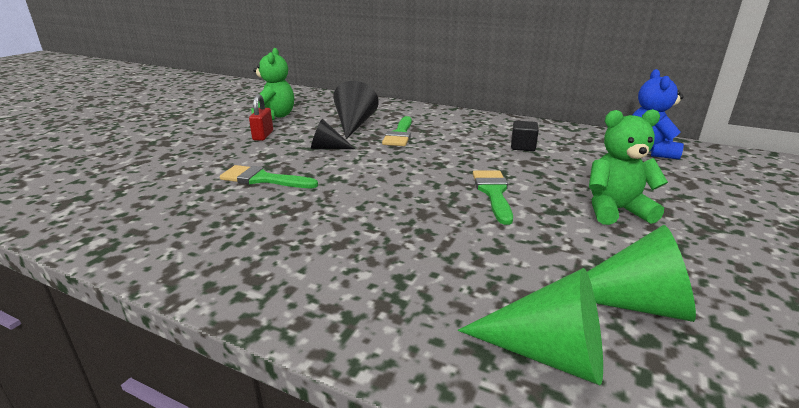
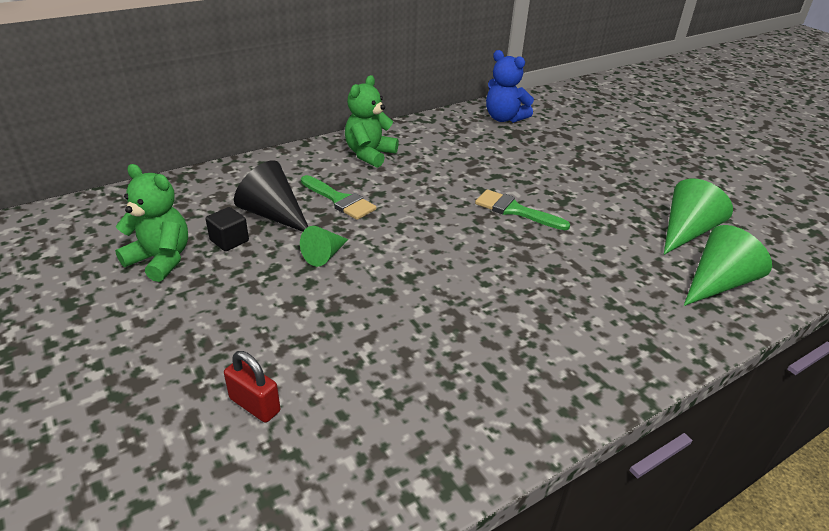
camera: 60 degrees left, 10 degrees up
(263, 135) = (224, 288): red padlock -> red padlock (255, 405)
(263, 179) = (366, 324): green brush -> none
(327, 148) = (324, 255): black cone -> green cone
(523, 147) = (442, 157): black cube -> black cube (229, 241)
(615, 210) = (580, 179): green teddy bear -> green teddy bear (369, 154)

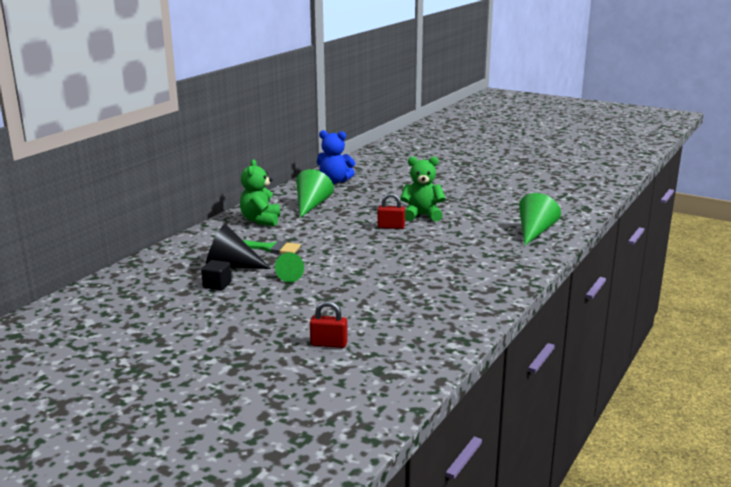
camera: 25 degrees left, 15 degrees down
(161, 260) = (180, 305): green teddy bear -> green teddy bear (422, 215)
(515, 210) = (391, 227): green brush -> red padlock
(686, 232) = (500, 214): green cone -> green cone (311, 205)

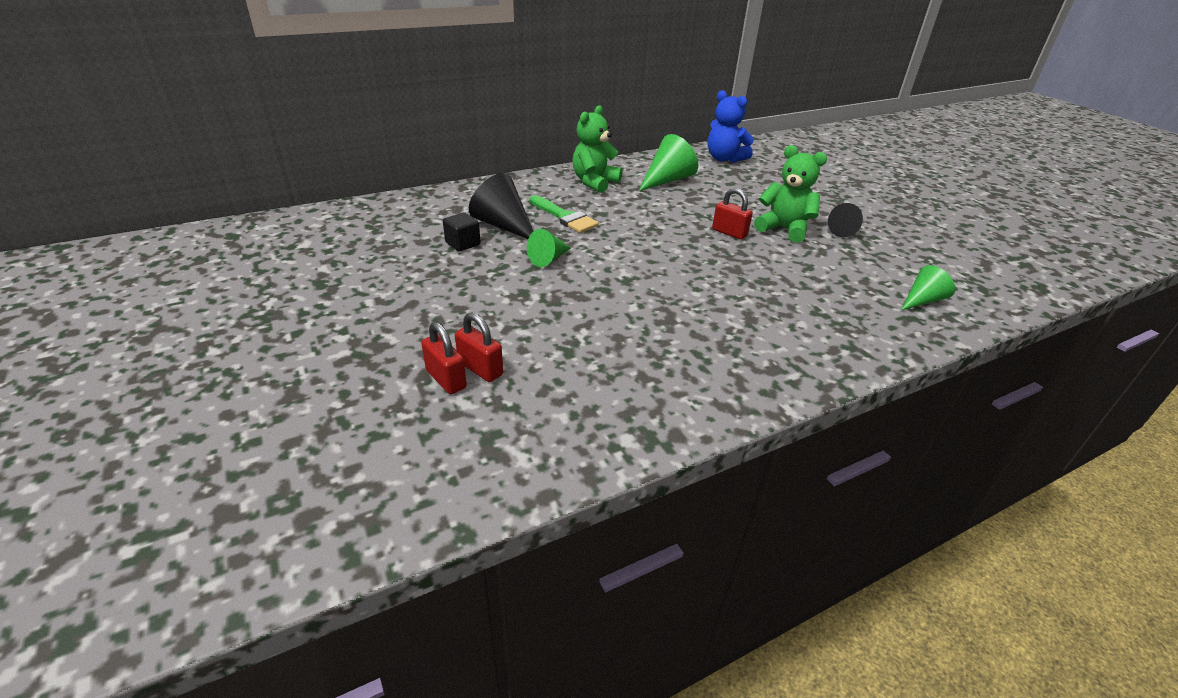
camera: 30 degrees right, 15 degrees up
(315, 356) = (446, 379): none -> red padlock
(458, 206) = (845, 231): none -> black cone
(534, 232) = (922, 300): green cone -> green cone, size x0.62

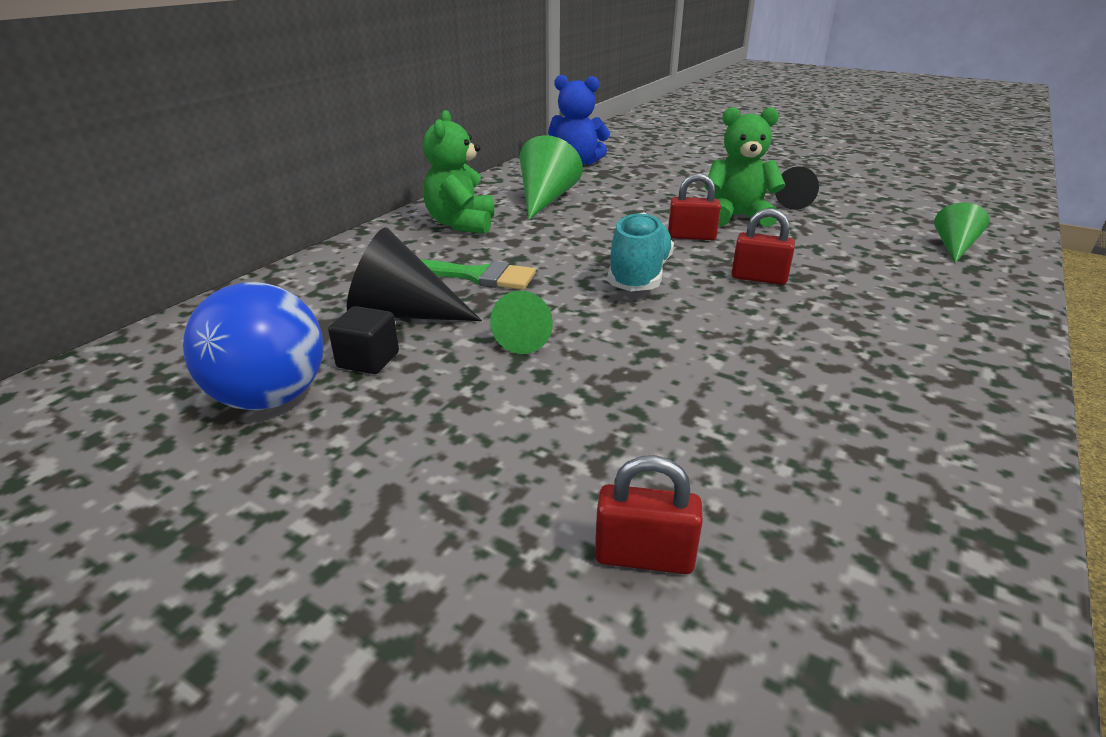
camera: 30 degrees left, 5 degrees down
(405, 246) = (270, 398): none -> blue ball
(446, 379) = (614, 608): red padlock -> red padlock (758, 278)
(658, 246) = (639, 276): none -> turquoise shoe

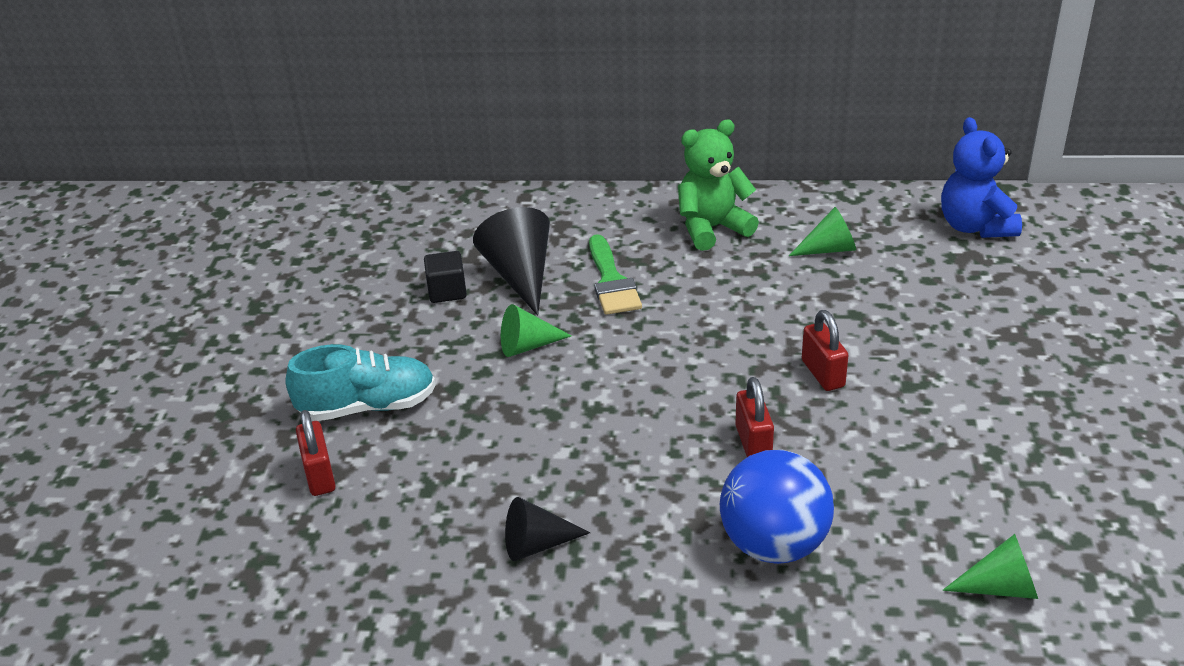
camera: 65 degrees right, 5 degrees up
(270, 398) = (381, 277): blue ball -> blue ball (774, 544)
(545, 199) = (829, 249): green cone -> green cone, size x0.62
(639, 276) = (691, 367): turquoise shoe -> turquoise shoe (368, 407)
(737, 217) = (920, 392): green teddy bear -> none
(792, 202) = (1024, 425): black cone -> black cone (537, 544)

